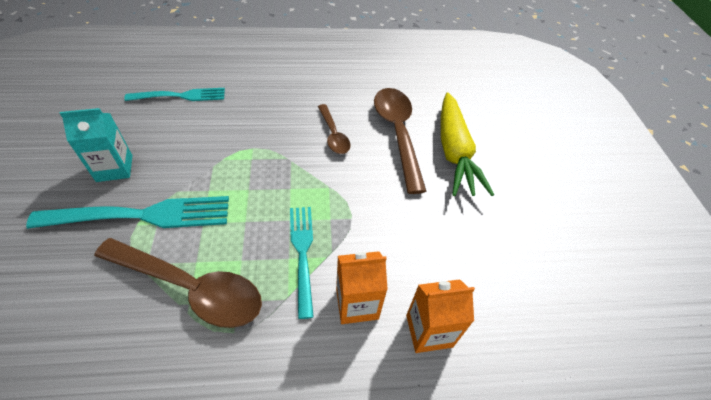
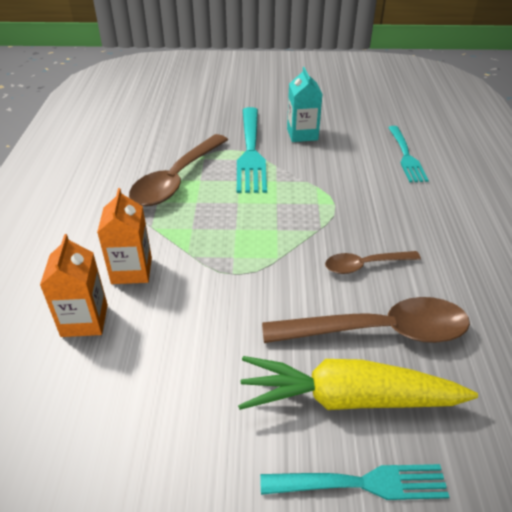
camera: 100 degrees right, 10 degrees down
(303, 254) = (194, 237): turquoise fork -> turquoise fork (360, 484)

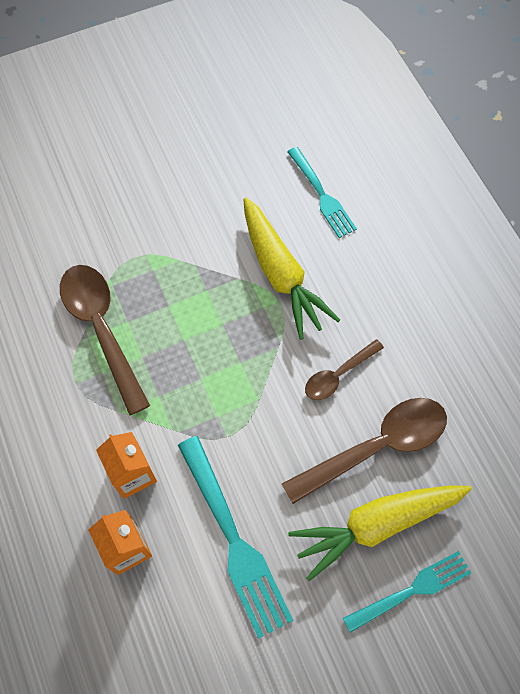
camera: 25 degrees left, 25 degrees up
(177, 179) = (102, 330): brown spoon -> brown spoon turned 150 degrees clockwise
(250, 151) = (156, 252): turquoise fork -> turquoise fork (233, 539)
(302, 134) = (199, 199): turquoise carton -> none
(345, 189) = (281, 274): none -> yellow carrot

